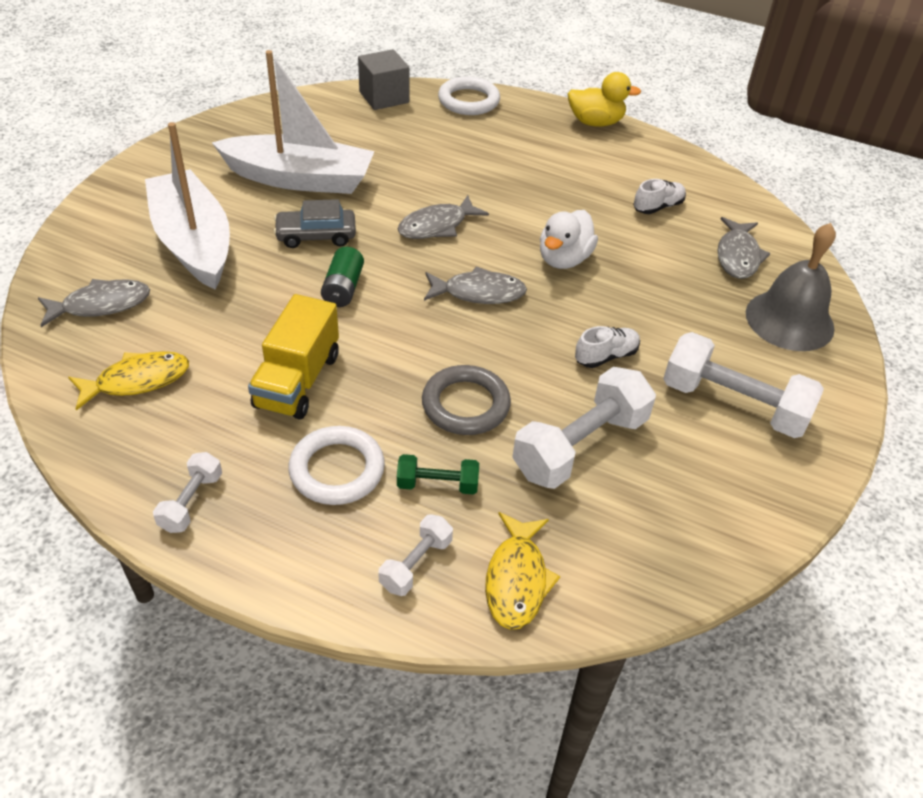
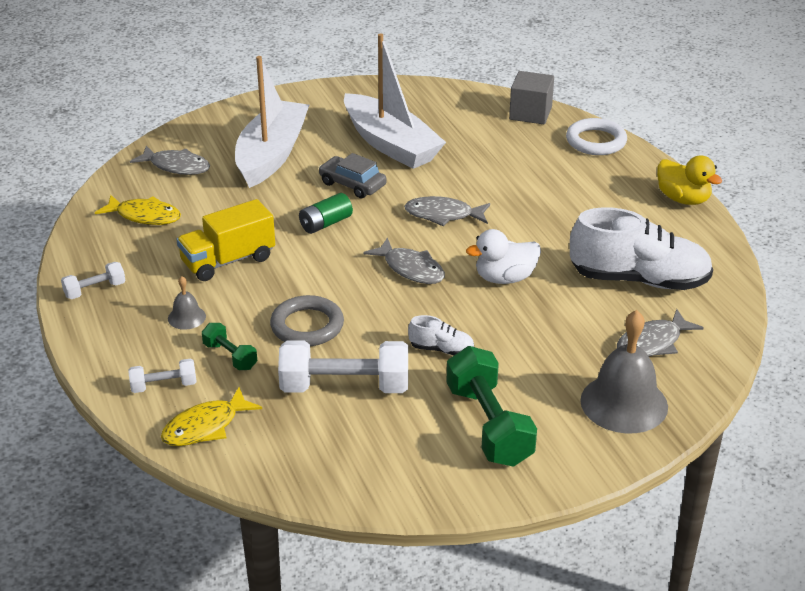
camera: 45 degrees right, 10 degrees down
(337, 470) = (186, 317): white ring -> grey bell
(658, 207) = (639, 280): white shoe -> white shoe, size x2.24
(733, 404) = (489, 425): white dumbbell -> green dumbbell

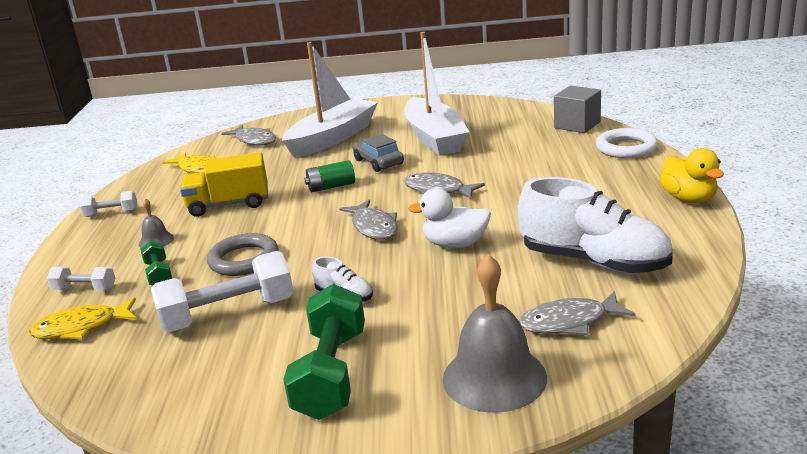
camera: 25 degrees right, 10 degrees down
(345, 387) = (228, 314): white dumbbell -> white dumbbell turned 45 degrees counterclockwise

